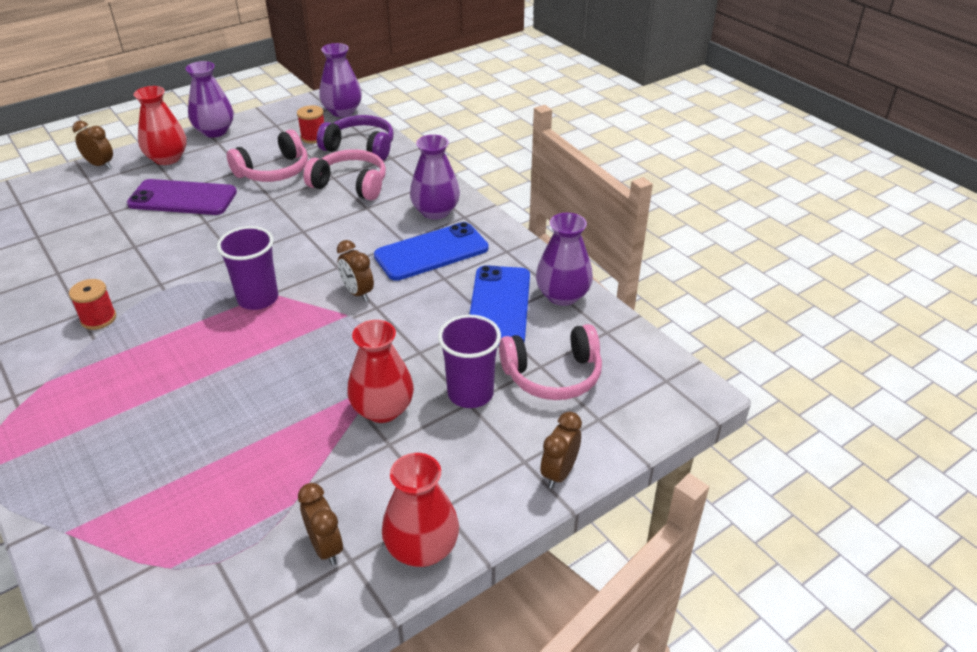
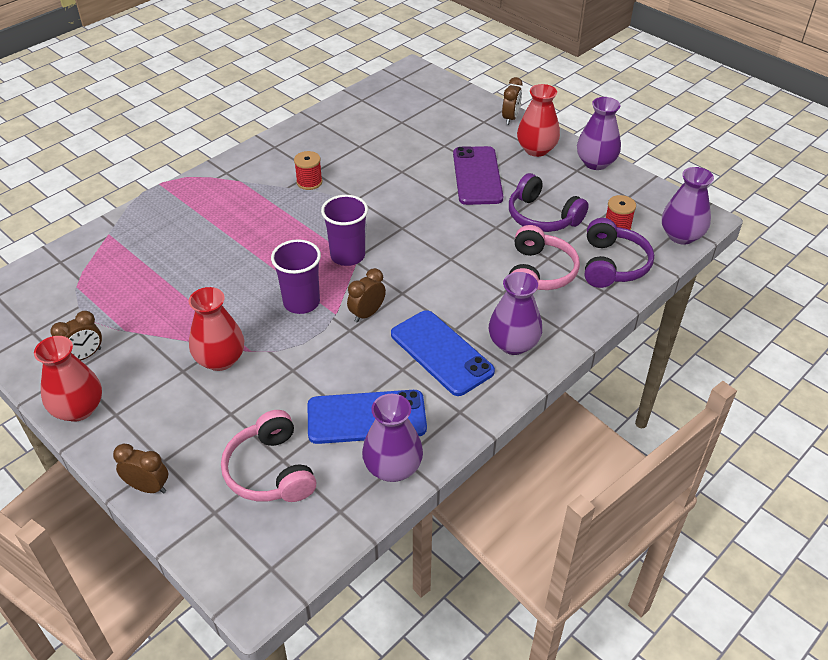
camera: 80 degrees right, 5 degrees up
(274, 171) = (542, 217): pink headphones -> purple headphones
(470, 393) = (242, 413): purple cup -> purple cup (301, 302)

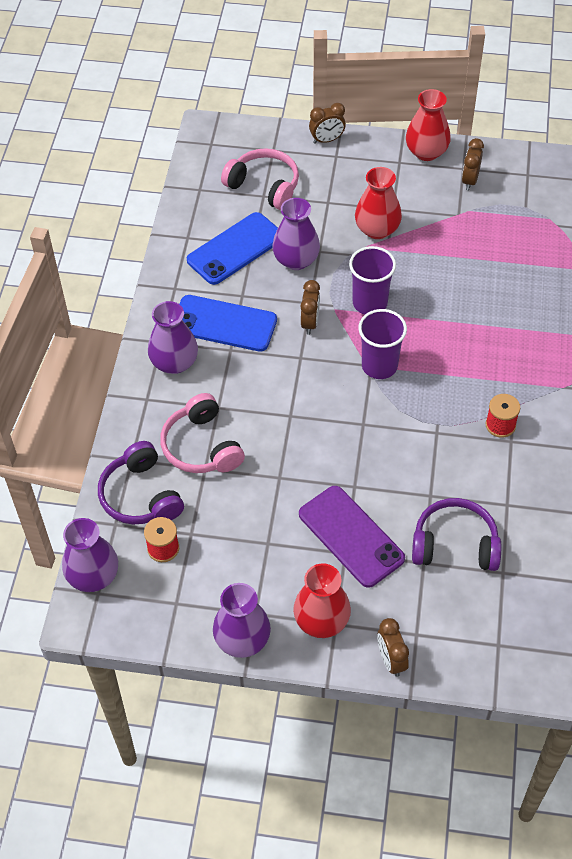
camera: 145 degrees right, 10 degrees up
(393, 467) = (189, 229): purple vase -> purple vase (296, 260)
(542, 217) = (245, 518): purple headphones -> purple headphones (455, 544)

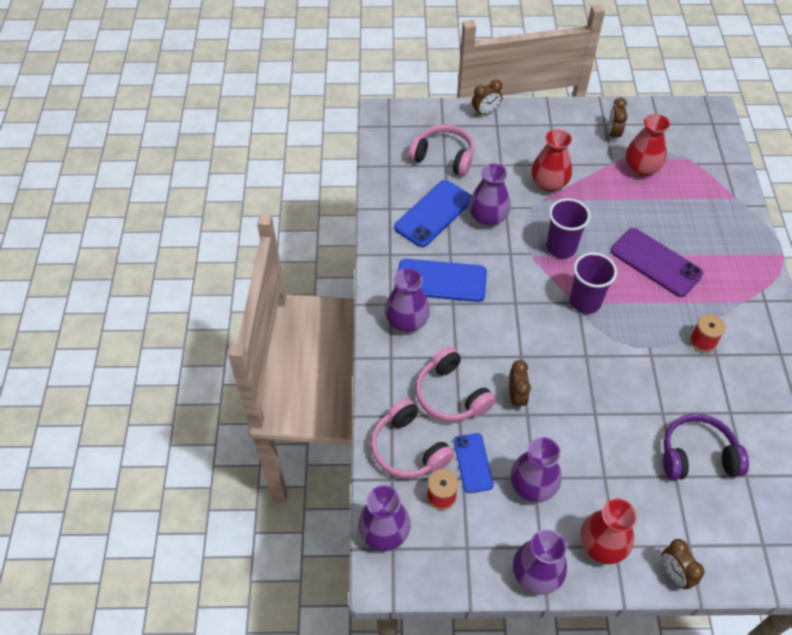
camera: 10 degrees left, 0 degrees up
(141, 495) = (408, 448): purple headphones -> pink headphones
(206, 519) = (473, 463): none -> blue phone
(264, 551) = (532, 485): none -> purple vase
(310, 323) = (515, 271): brown clock -> brown clock (516, 397)
(351, 536) = (605, 461): purple phone -> purple phone (655, 262)
(426, 152) = (570, 114): red vase -> red vase (641, 168)

